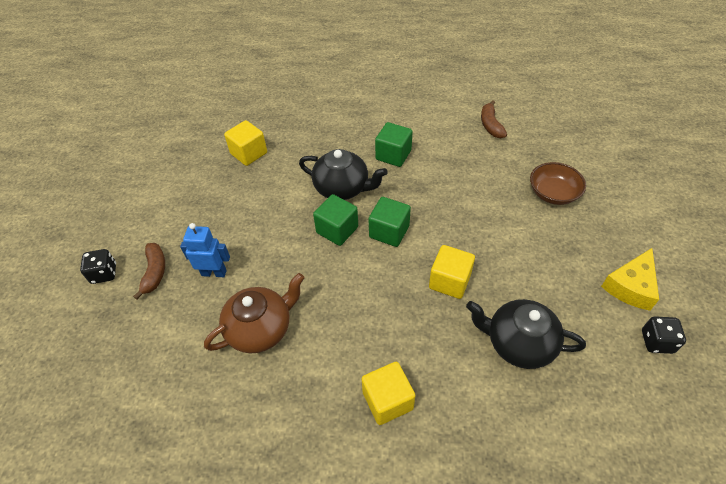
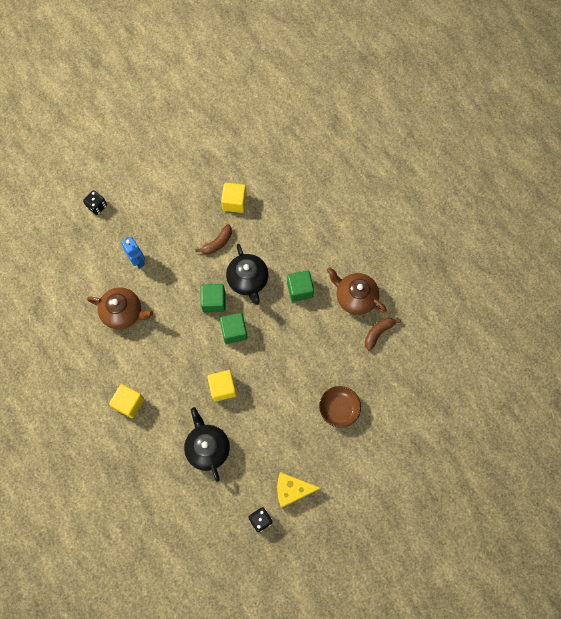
camera: 50 degrees right, 20 degrees up
(155, 272) = (116, 230): brown banana -> brown banana (217, 243)
(439, 122) = (355, 297): none -> brown teapot

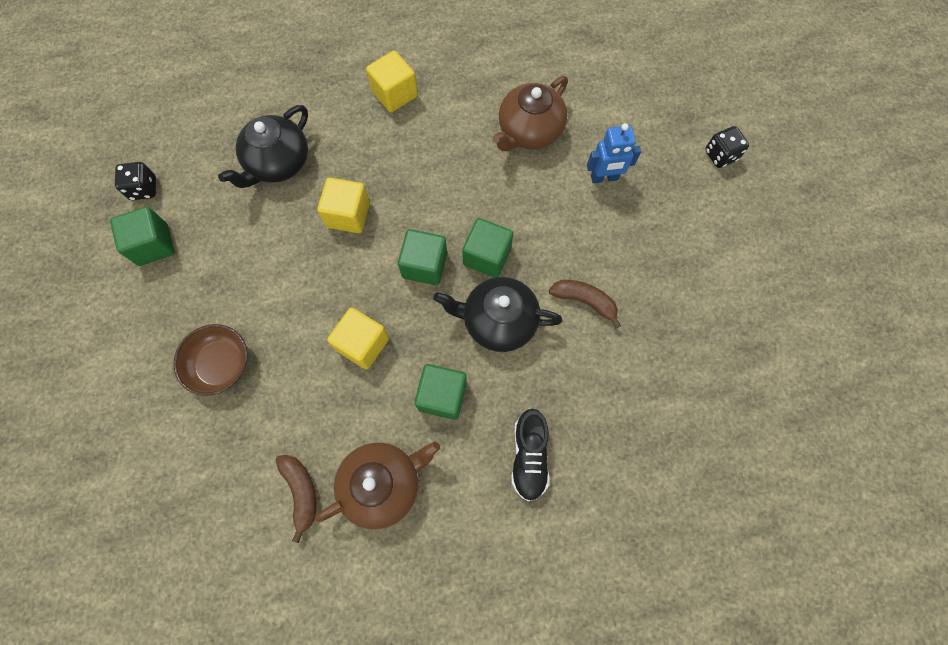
camera: 115 degrees right, 0 degrees up
(207, 447) = (278, 163): black teapot -> black teapot turned 120 degrees clockwise
(217, 243) = (584, 301): brown banana -> brown banana turned 135 degrees clockwise
(234, 202) = (649, 359): yellow cube -> yellow cube (363, 344)
(292, 490) = (153, 245): yellow cheese -> green cube
(309, 238) = (529, 456): none -> black shoe

